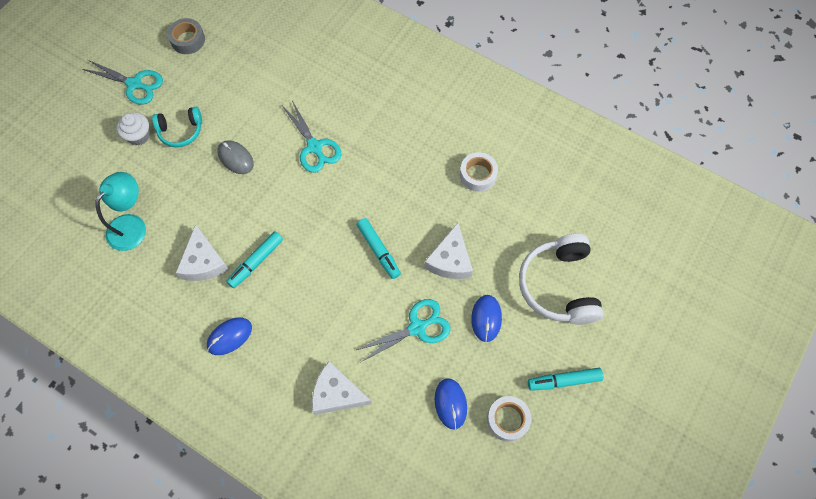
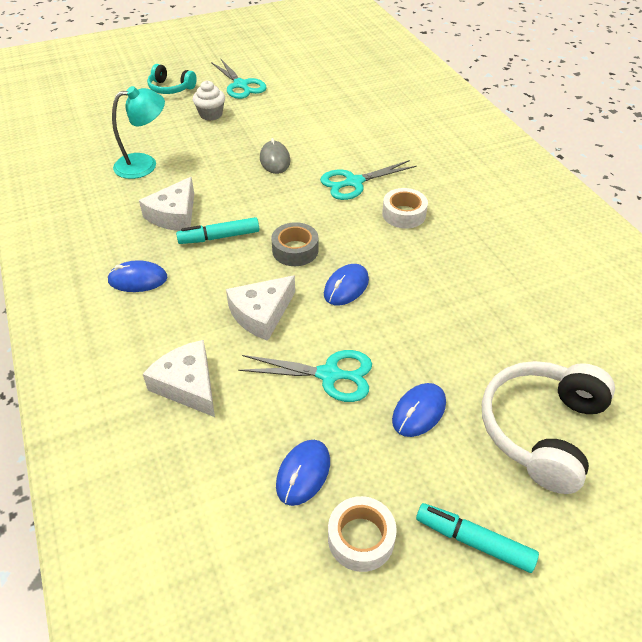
camera: 35 degrees right, 20 degrees down
(181, 131) = (247, 125): turquoise headphones -> turquoise headphones (171, 88)
(188, 40) = (309, 77): grey tape -> grey tape (295, 250)
(314, 147) = (354, 182): turquoise scissors -> turquoise scissors turned 60 degrees clockwise
(378, 251) = (346, 287): turquoise marker -> blue mouse
(450, 260) = (419, 334): white cheese -> white cheese (261, 314)
(478, 175) = (512, 277): white tape -> white tape (404, 214)

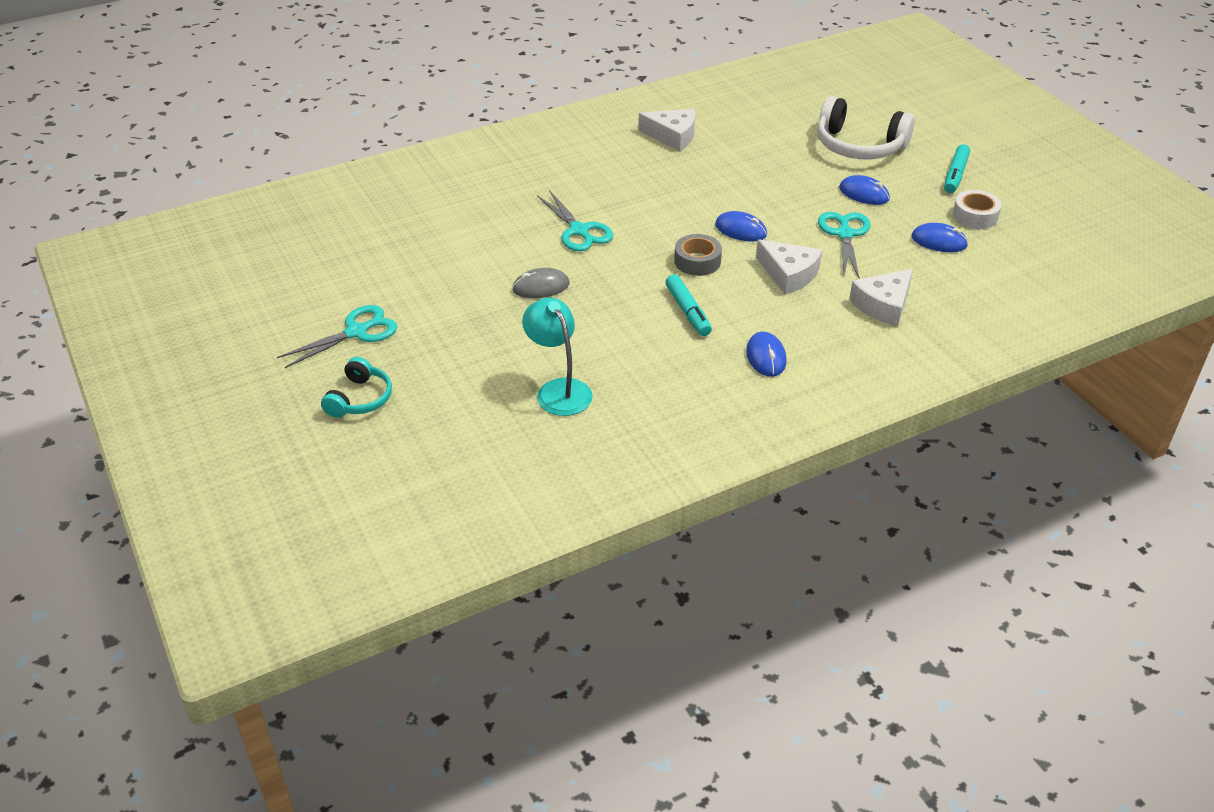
camera: 95 degrees left, 5 degrees down
(174, 215) = (656, 348): white cheese -> white cheese (672, 136)
(211, 114) = (436, 349): white cupcake -> none
(404, 214) = (628, 200): white tape -> none

